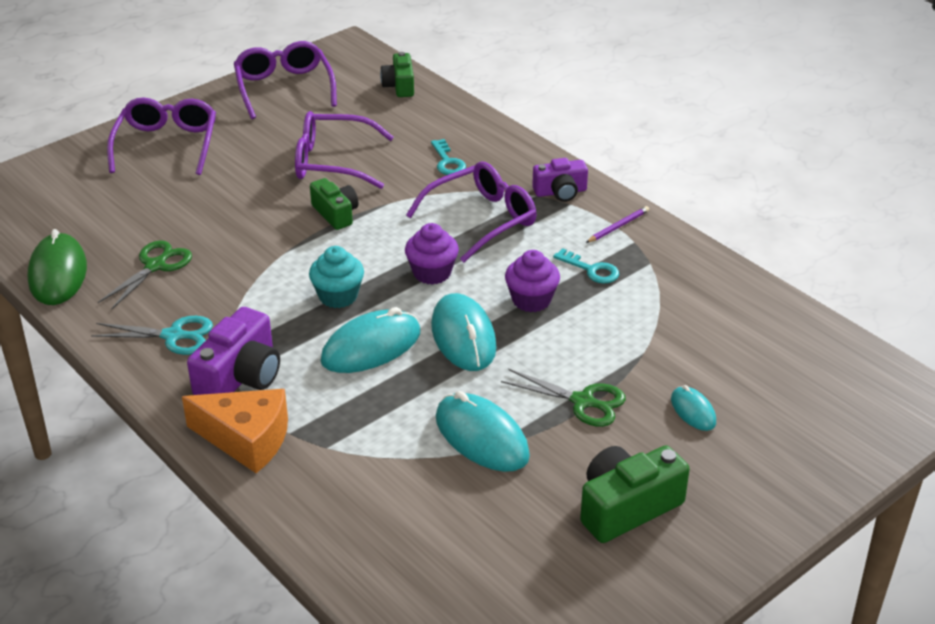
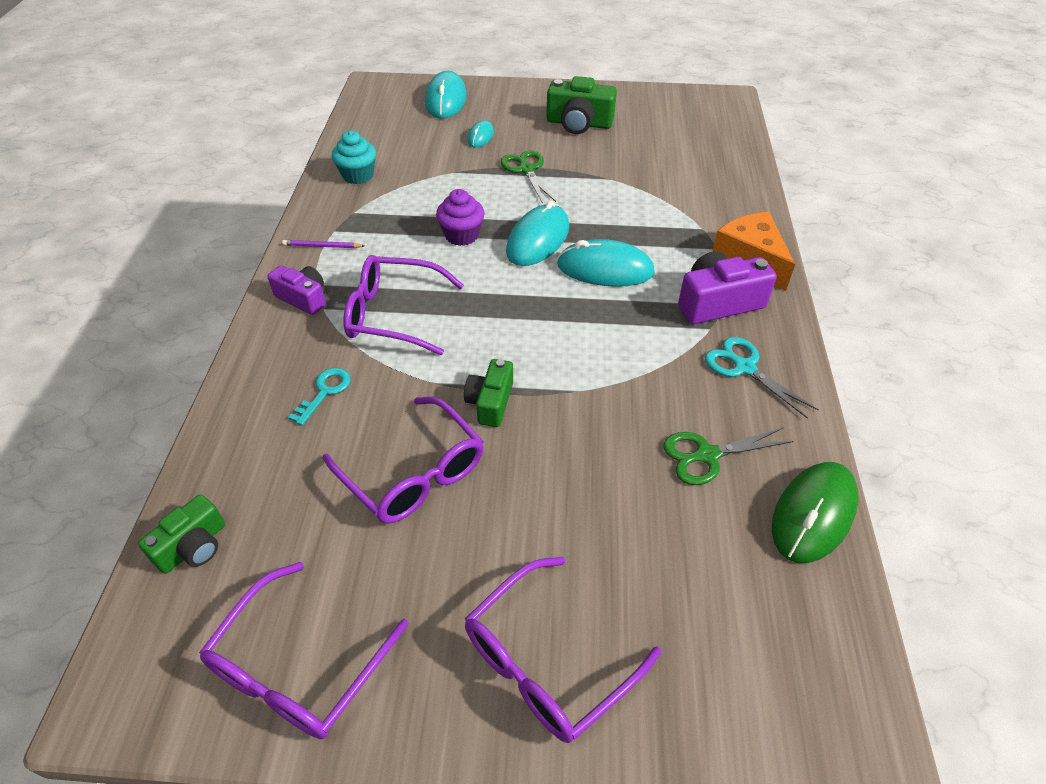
camera: 135 degrees left, 10 degrees up
(338, 296) = (583, 320): turquoise cupcake -> turquoise cupcake (358, 175)
(432, 273) = (493, 295): purple cupcake -> none
(481, 437) = (606, 185): turquoise mouse -> turquoise mouse (446, 100)
(591, 270) = (393, 230): turquoise key -> none

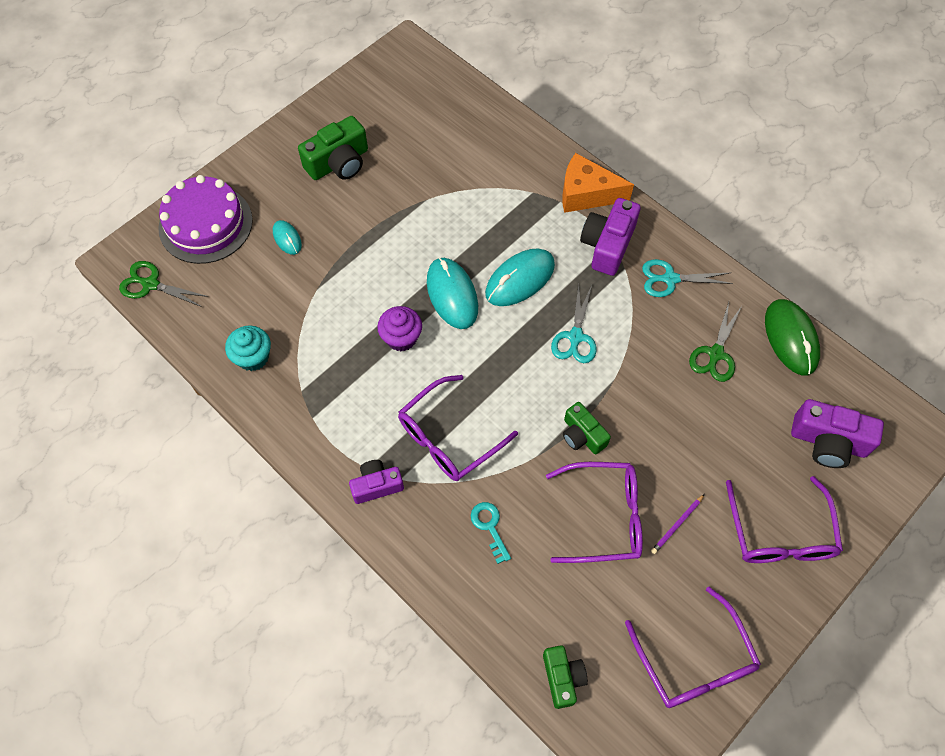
camera: 50 degrees left, 15 degrees up
(322, 246) = (325, 437): purple pencil -> purple pencil (677, 525)
(446, 100) = (205, 224): turquoise mouse -> purple cake
(526, 170) = (363, 241): green scissors -> green scissors (151, 284)
(592, 337) = (575, 337): none -> turquoise scissors
(727, 640) = (828, 442): none -> purple camera

